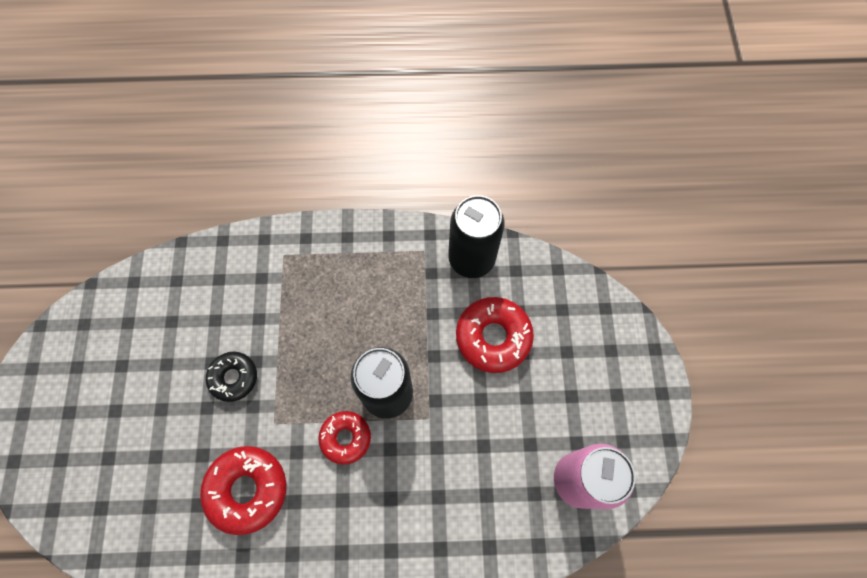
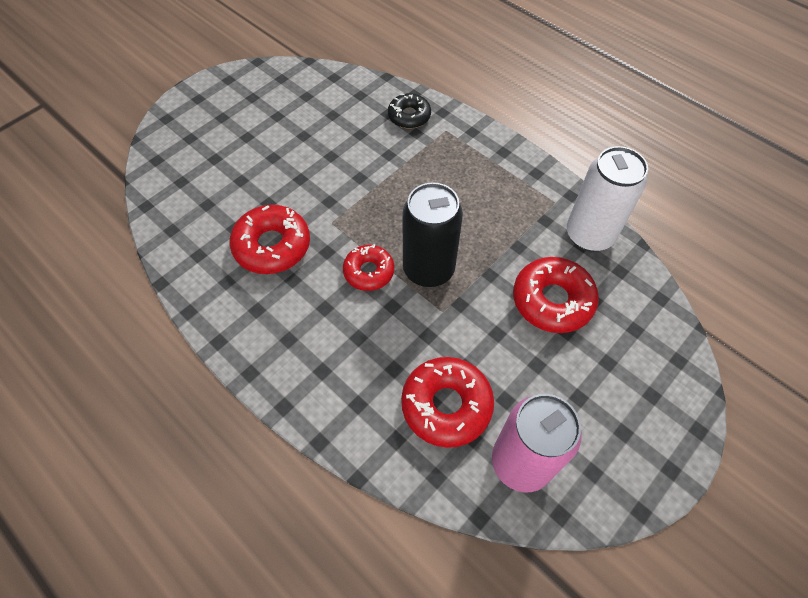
camera: 45 degrees right, 10 degrees down
(233, 378) = (335, 175): black donut -> black donut (409, 116)
(471, 259) = (589, 235): black can -> white can
(498, 488) = (446, 405): none -> red donut

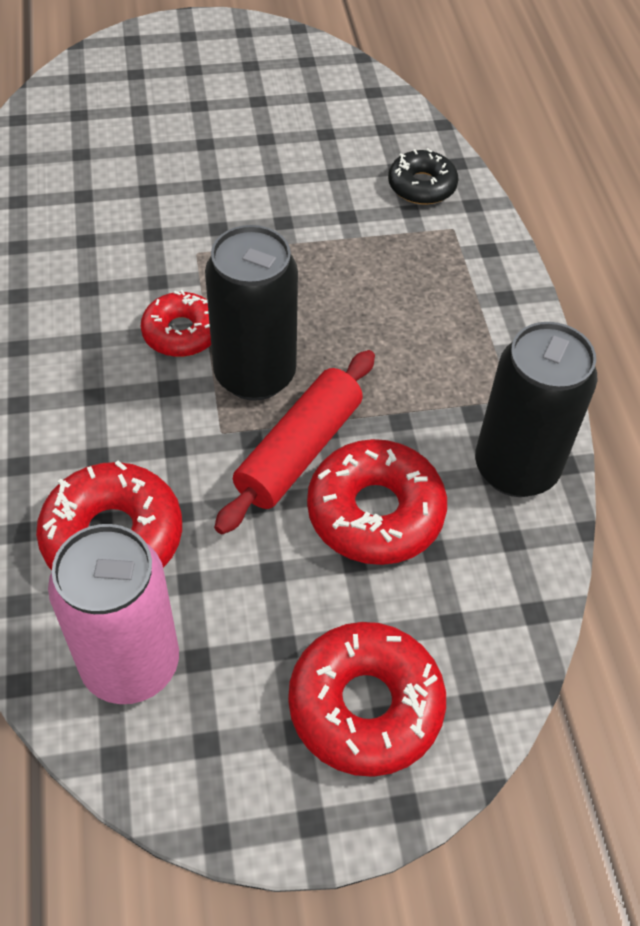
camera: 35 degrees right, 5 degrees down
(272, 246) = (103, 238): red donut -> red donut (365, 705)
(489, 295) = (299, 451): none -> red rolling pin
(589, 235) = (515, 468): white can -> black can

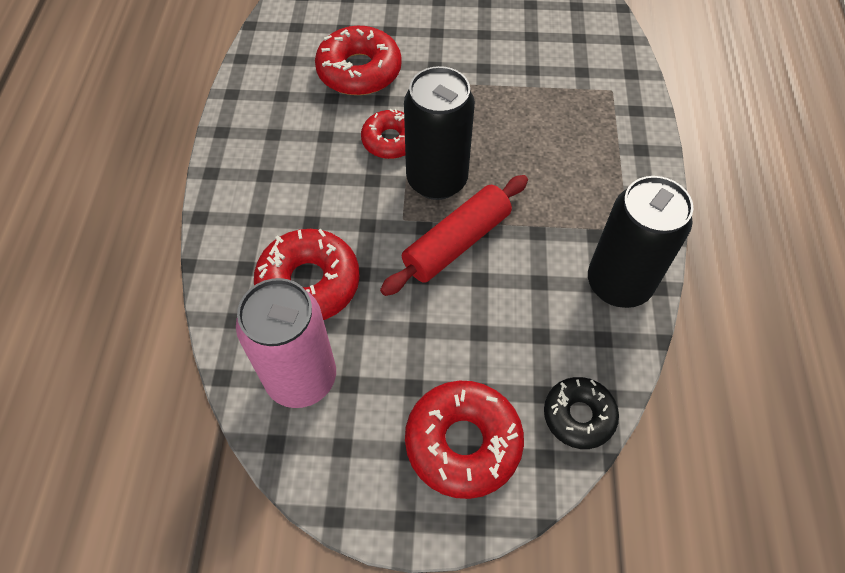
camera: 15 degrees right, 5 degrees up
(375, 512) = (503, 299): red donut -> red donut (359, 71)
(422, 186) = (595, 54): black donut -> black donut (578, 416)

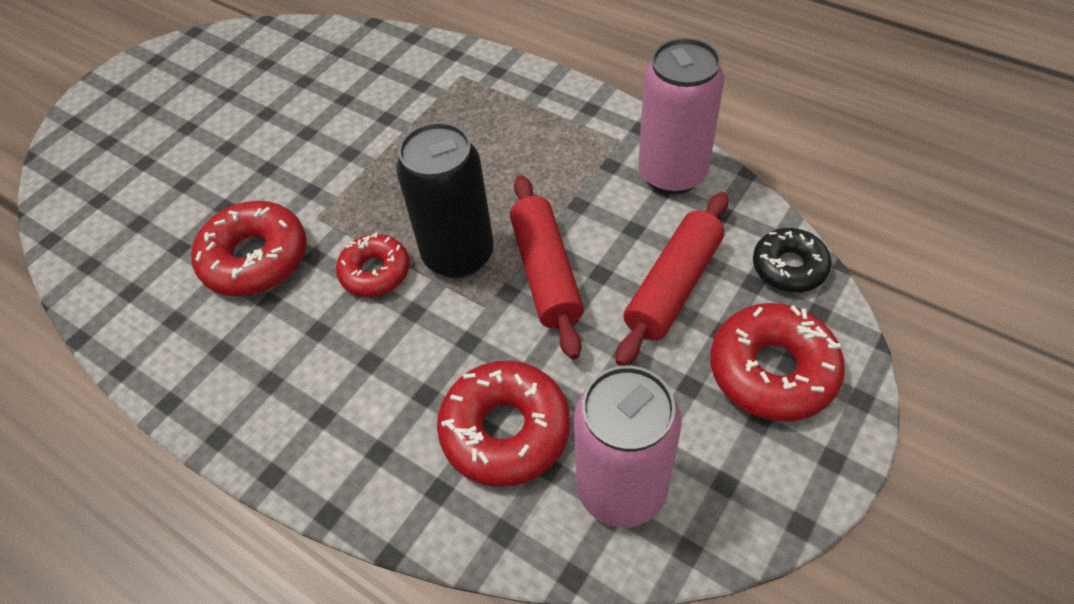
camera: 55 degrees left, 5 degrees down
(500, 335) = (673, 287): none -> red rolling pin
(618, 284) = (672, 174): black can -> pink can

